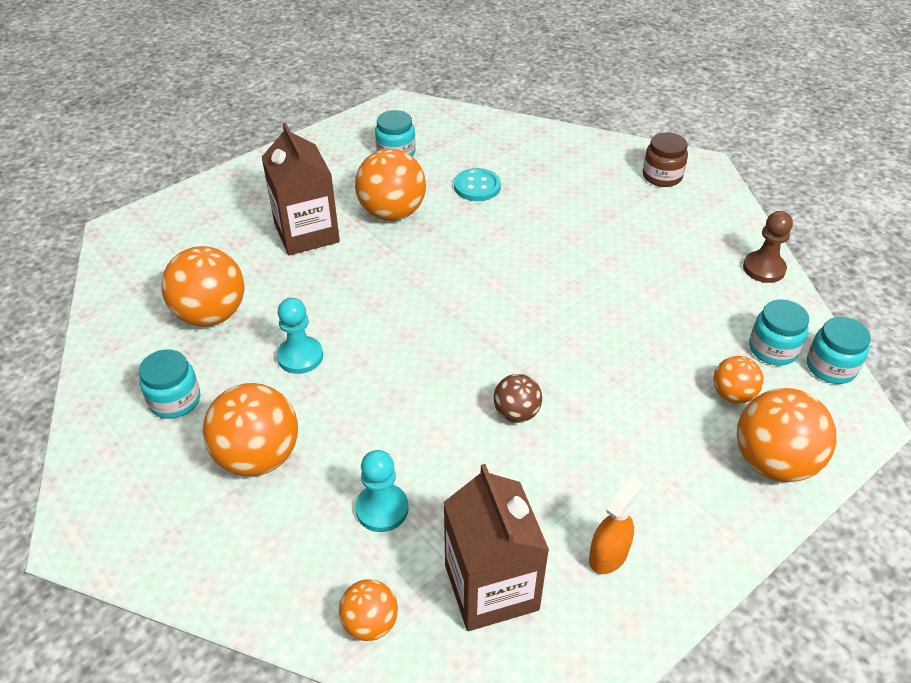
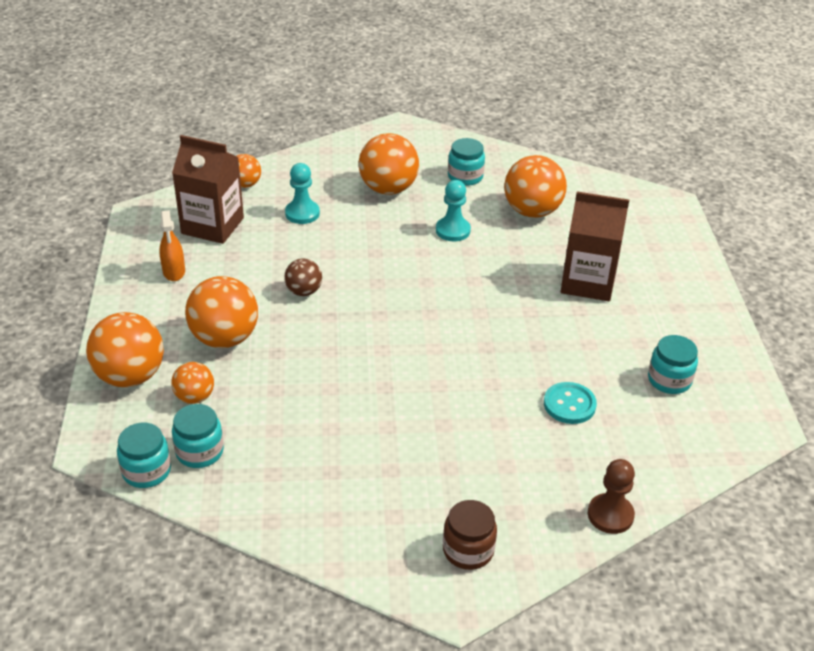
camera: 125 degrees right, 5 degrees down
(392, 213) = (575, 336): orange ball -> orange ball (225, 338)
(764, 268) = (275, 521): brown pawn -> brown pawn (610, 515)

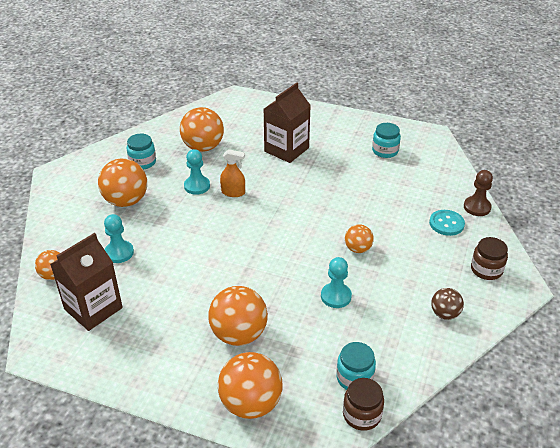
camera: 65 degrees left, 0 degrees up
(146, 471) = (362, 415): turquoise jar -> brown jar
(174, 272) = (136, 347): orange spray bottle -> orange spray bottle (233, 192)
(195, 397) = (295, 367): orange ball -> orange ball (358, 249)
(304, 291) = (212, 277): brown ball -> brown ball (444, 314)
(326, 402) = (336, 296): none -> turquoise pawn
(569, 404) = (387, 192): turquoise button -> turquoise button (446, 224)

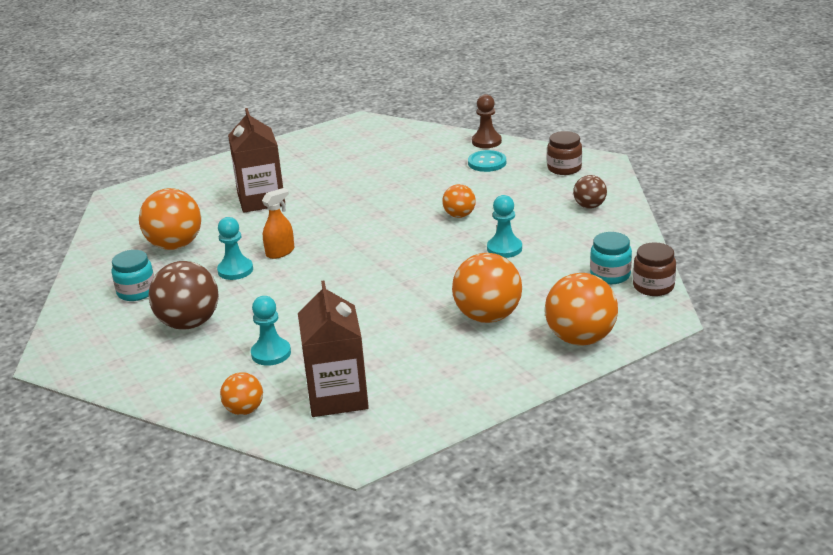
camera: 50 degrees left, 10 degrees down
(126, 201) = (189, 323): orange ball -> brown ball
(385, 151) = (347, 152): turquoise jar -> none

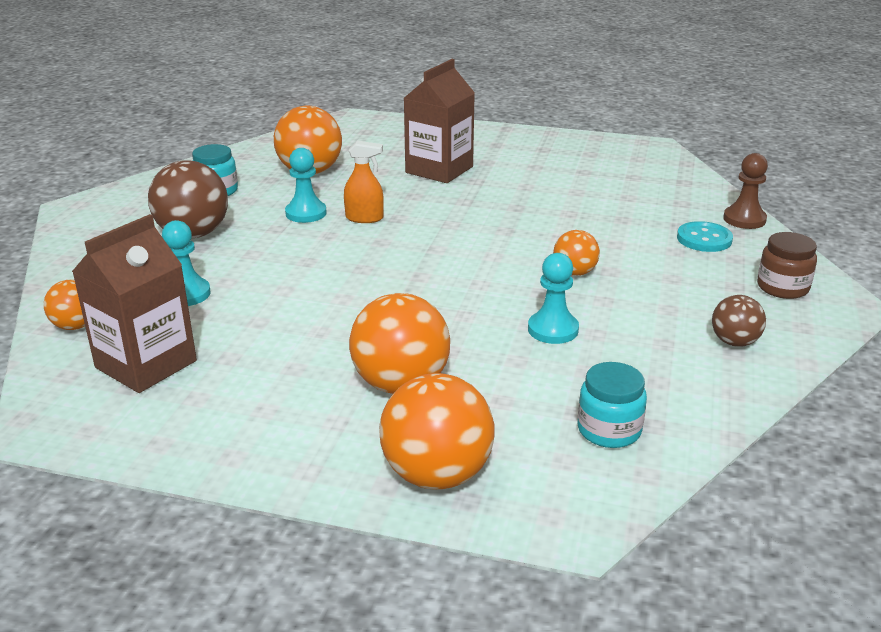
camera: 45 degrees right, 0 degrees up
(653, 286) = (634, 479): brown jar -> none

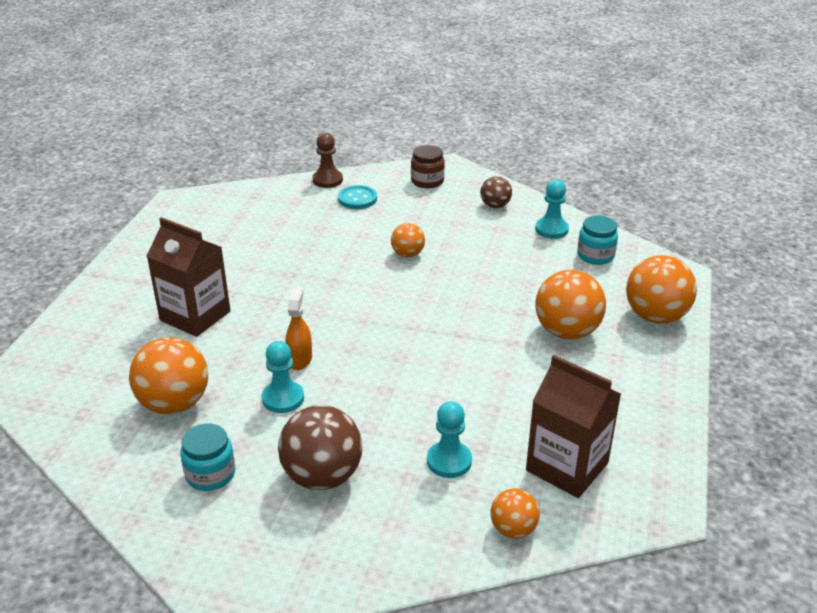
camera: 90 degrees left, 5 degrees up
(553, 329) = (488, 268): turquoise pawn -> turquoise pawn (551, 229)

